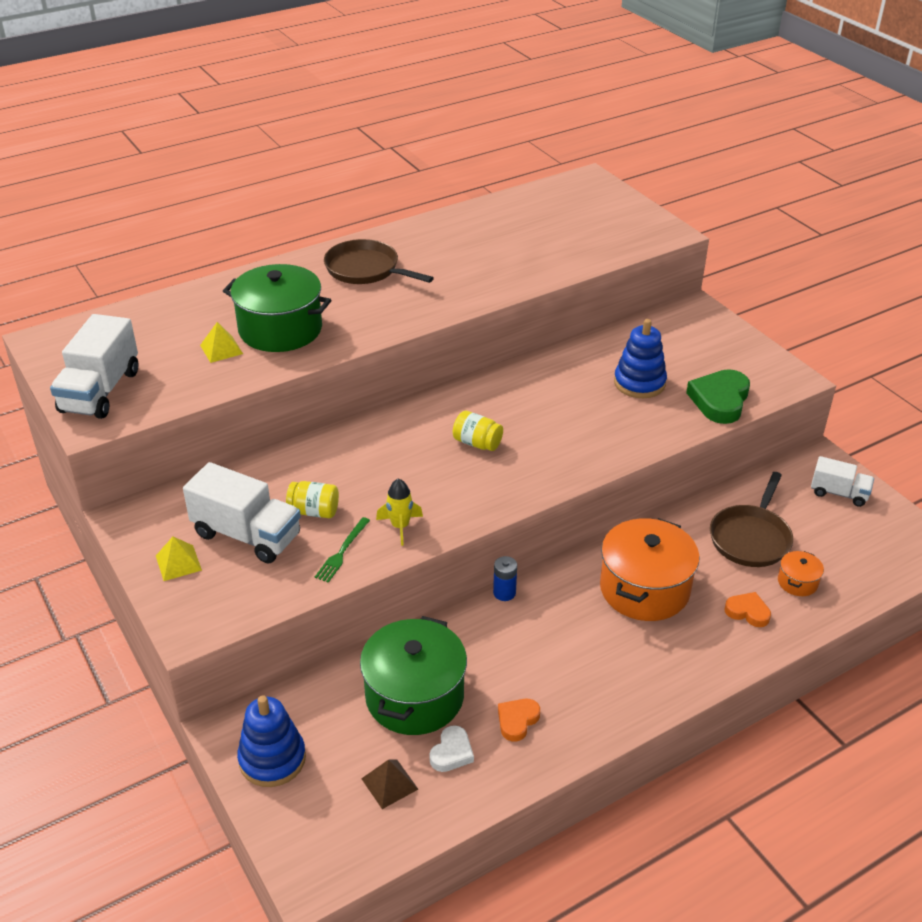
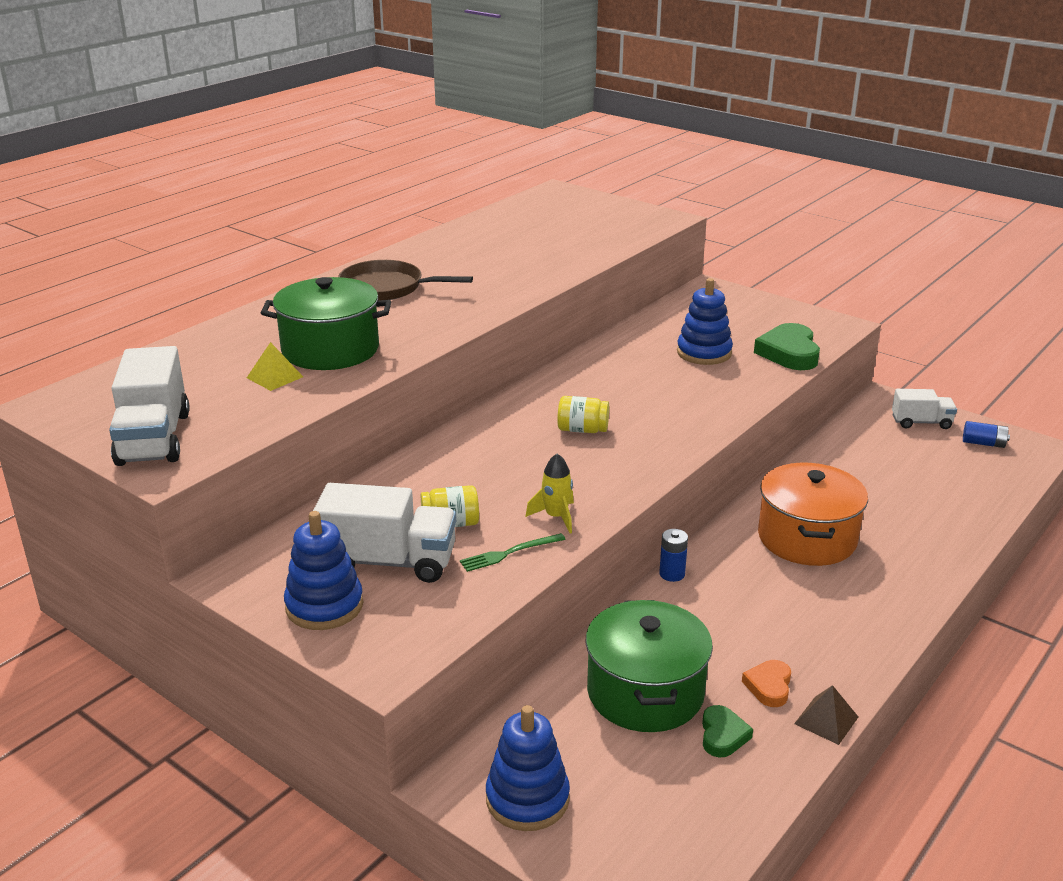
camera: 20 degrees left, 10 degrees down
(178, 562) = (324, 606): yellow pyramid -> blue stacking toy
(342, 552) = (509, 553): green fork -> green fork turned 60 degrees clockwise
(389, 784) = (677, 785): brown pyramid -> brown pyramid (826, 720)
(451, 752) = (723, 735): white heart -> green heart
(747, 612) = (916, 535): orange heart -> none
(750, 538) = (872, 474): brown pan -> none
(797, 582) = (941, 500): orange pot -> none
(884, 531) = (983, 443): none -> blue battery

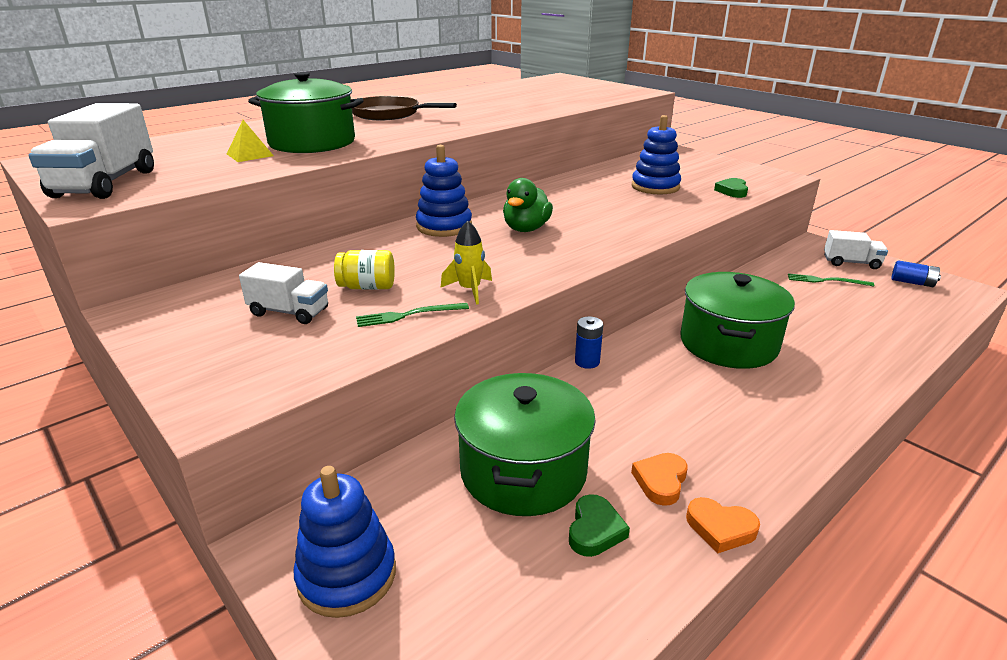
camera: 10 degrees right, 0 degrees up
(324, 606) = (201, 343): blue stacking toy -> blue stacking toy (444, 226)
(389, 562) = (289, 312): white truck -> white truck, size x0.60
(582, 430) = (526, 229): yellow jar -> green duck
(789, 353) = (732, 191): green heart -> green heart, size x0.56
(807, 538) = (728, 344): orange pot -> green pot
(826, 720) = (720, 528): brown pyramid -> orange heart
(896, 449) = (826, 281): none -> green fork

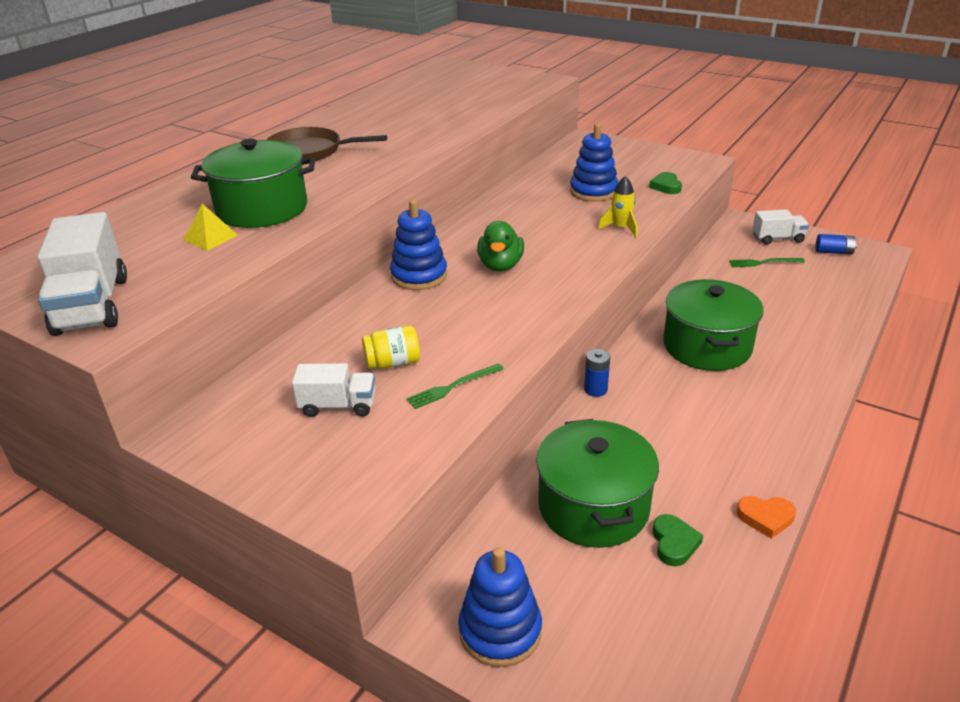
camera: 15 degrees left, 5 degrees up
(469, 290) = (491, 348): yellow rocket -> yellow rocket (620, 228)
(660, 481) = (705, 489): orange heart -> none

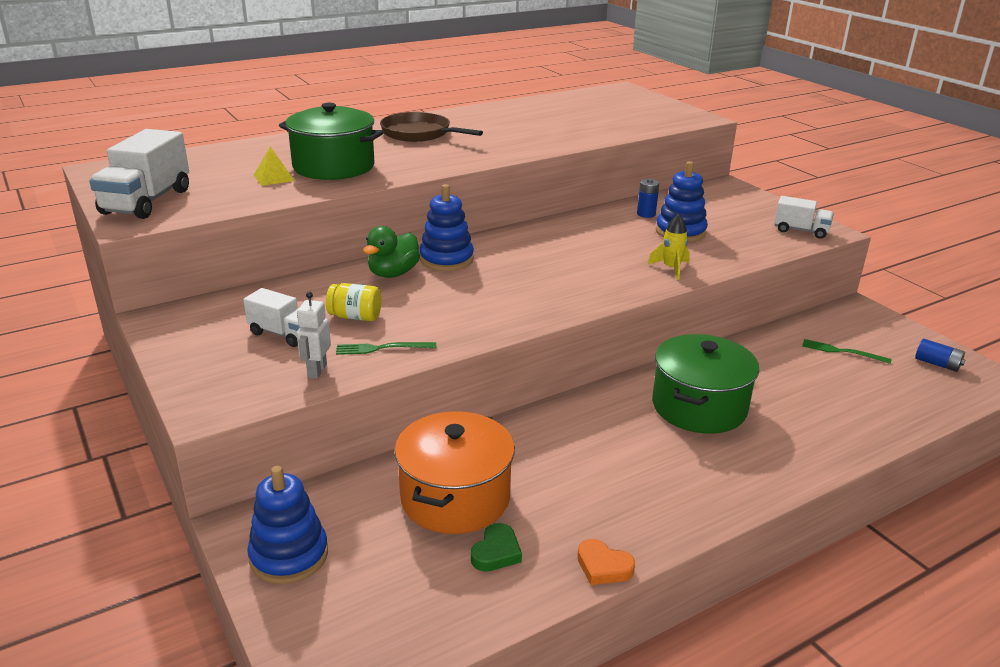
camera: 25 degrees right, 5 degrees down
(414, 433) = (317, 371): none -> white robot
(500, 266) = (524, 270): green duck -> green duck (393, 273)
(593, 507) = (455, 497): green pot -> orange pot
(595, 389) = (552, 408): blue battery -> blue battery (646, 214)
(666, 186) = (760, 244): green heart -> none
(777, 238) = (883, 334): white truck -> white truck (801, 231)

